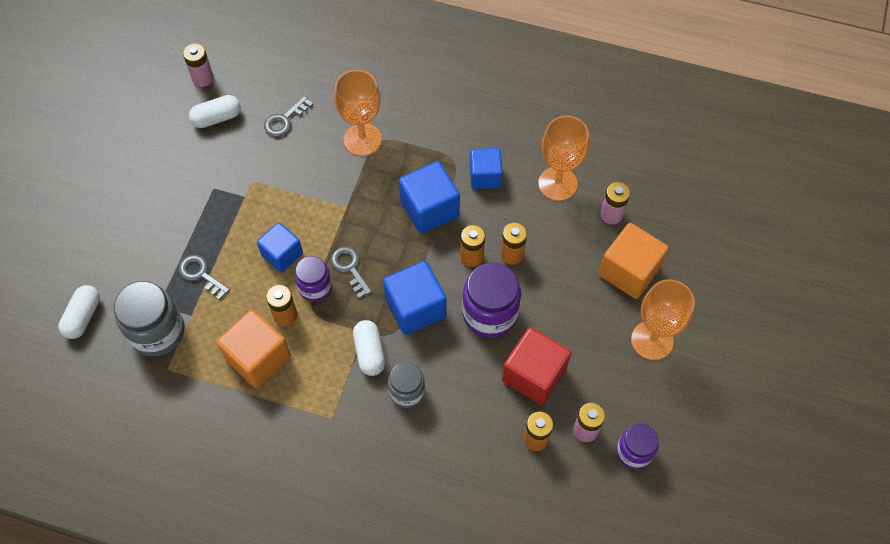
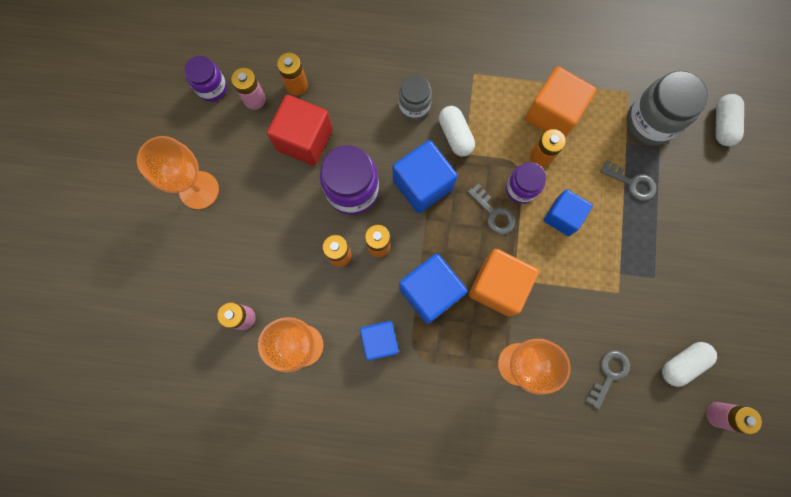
camera: 170 degrees right, 15 degrees up
(629, 271) = (223, 257): orange cube -> orange cube (498, 286)

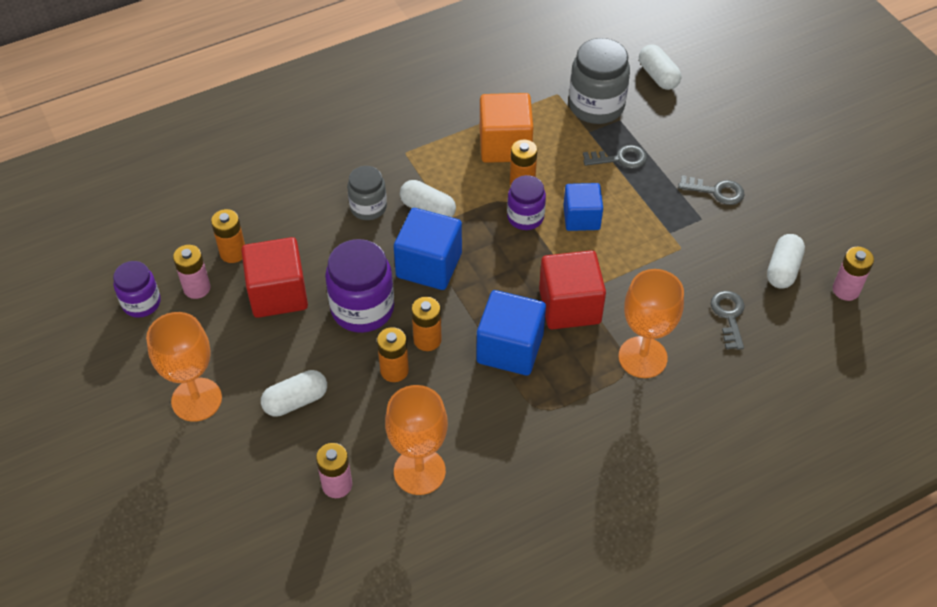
camera: 35 degrees left, 25 degrees down
(260, 234) = (295, 401): none -> white capsule
(380, 341) = (495, 419): blue cube -> none
(494, 213) = (516, 250): grey key -> grey key (716, 191)
(498, 286) = (569, 306): orange cube -> red cube

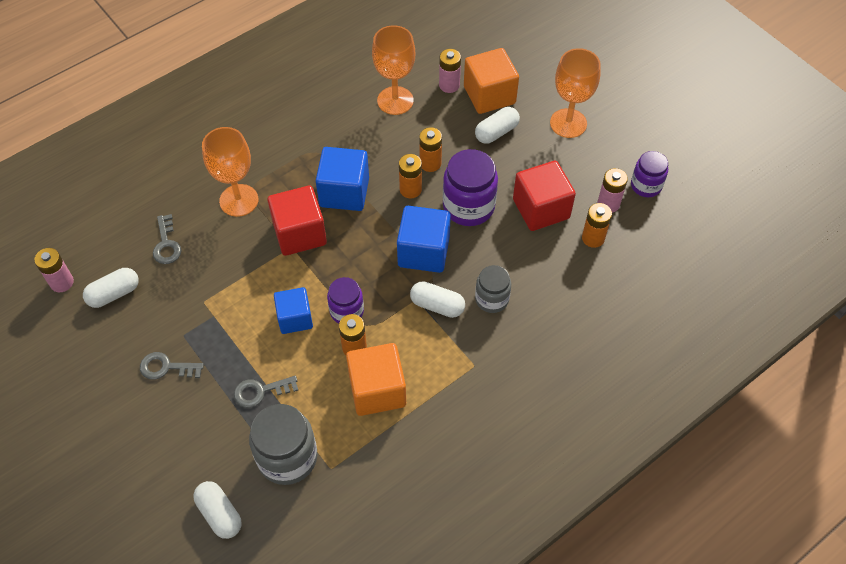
camera: 170 degrees right, 5 degrees up
(285, 459) = (489, 95): none -> orange cube
(783, 269) = (114, 294): white capsule -> white capsule turned 45 degrees clockwise

